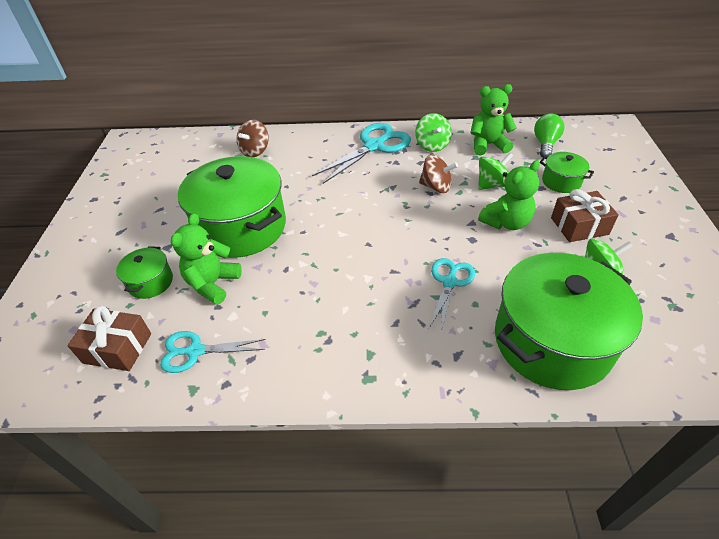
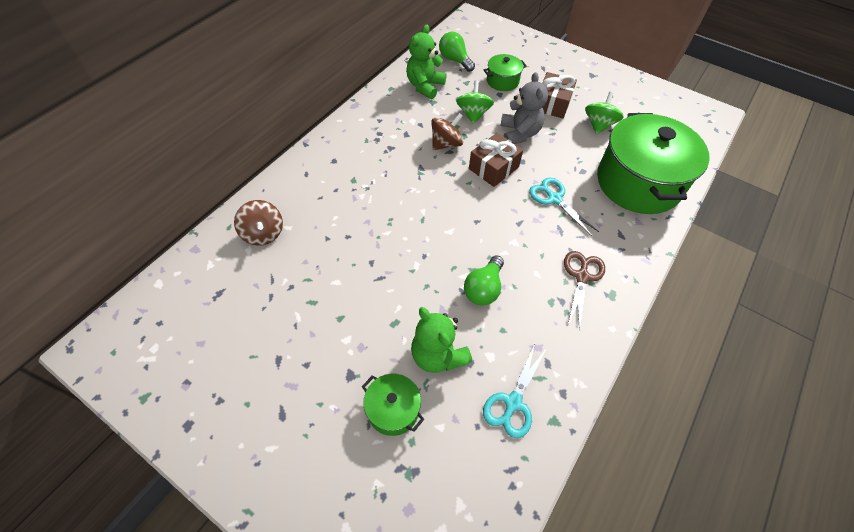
camera: 60 degrees left, 10 degrees up
(117, 348) = (465, 471): brown gift -> brown gift (493, 168)
(241, 227) = (377, 298): green pot -> none
(298, 281) = (483, 289): none -> green light bulb
(370, 344) = (582, 276): none -> brown scissors
(374, 146) = (353, 147): turquoise scissors -> none
(432, 145) = (391, 114): green spinning top -> none
(506, 222) = (519, 133): green teddy bear -> grey teddy bear

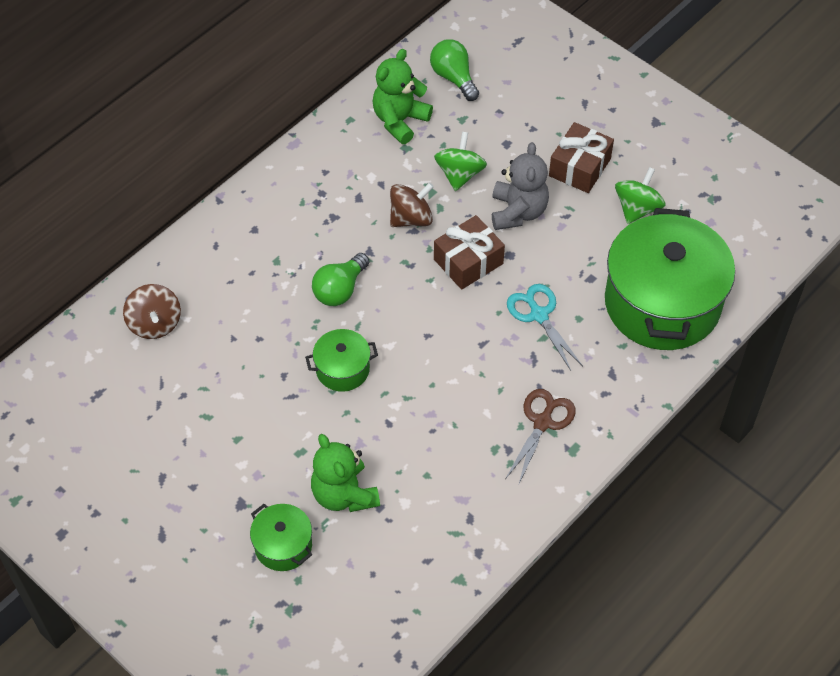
camera: 10 degrees right, 0 degrees up
(483, 289) = (415, 423): green light bulb -> green light bulb (340, 289)
(502, 81) = (516, 122): green pot -> green pot (342, 369)
(513, 402) = (418, 555): turquoise scissors -> none

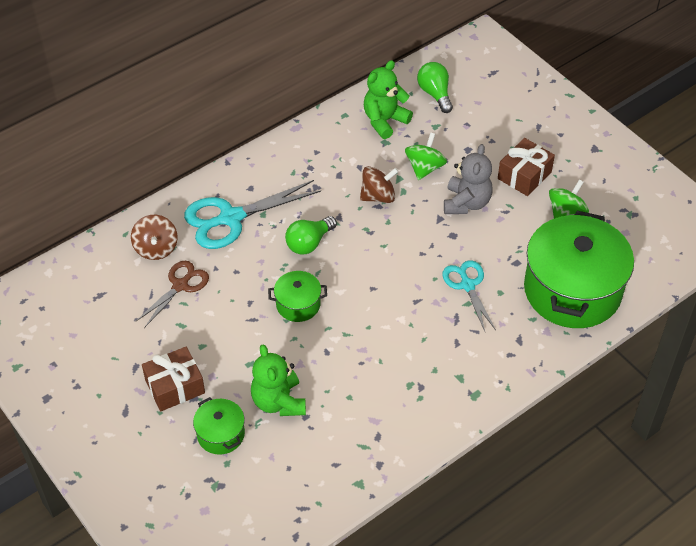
camera: 10 degrees right, 5 degrees down
(238, 271) = (231, 218): none -> turquoise scissors
(468, 261) = (418, 236): brown gift -> brown gift (175, 386)
(542, 422) = (453, 370): brown scissors -> brown scissors (180, 285)

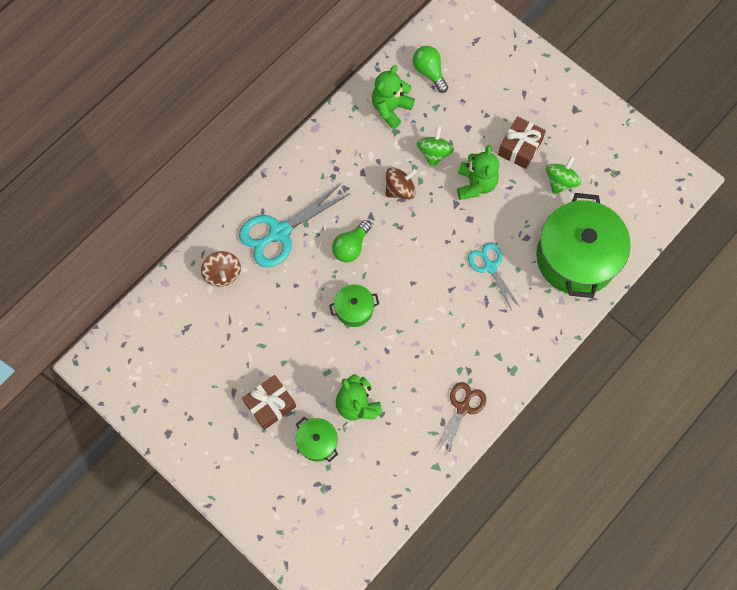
camera: 10 degrees left, 20 degrees up
(180, 285) = (252, 307): brown scissors -> brown scissors (463, 408)
(466, 203) = (475, 184): grey teddy bear -> green teddy bear

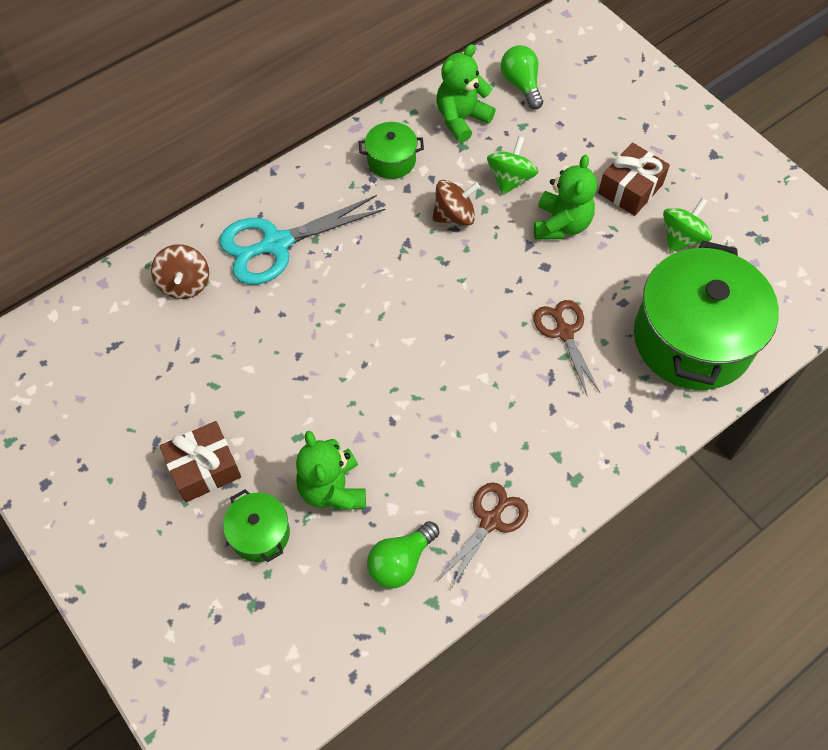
camera: 10 degrees right, 10 degrees down
(351, 247) = (371, 277): green light bulb -> green light bulb (400, 562)
(354, 309) = (357, 358): green pot -> green pot (391, 160)
(490, 267) = (564, 332): turquoise scissors -> brown scissors

